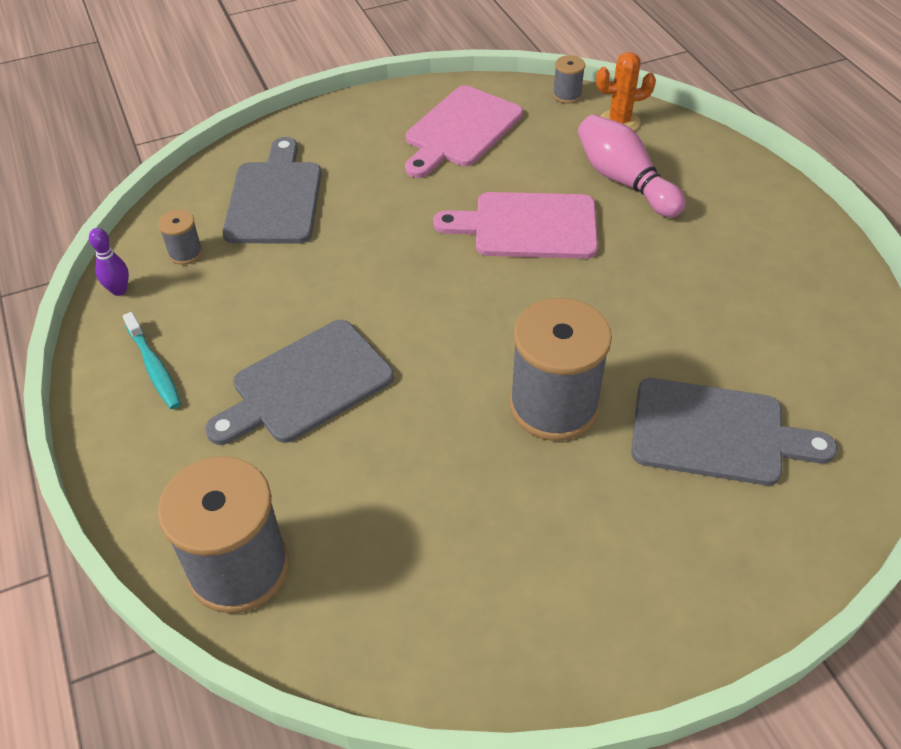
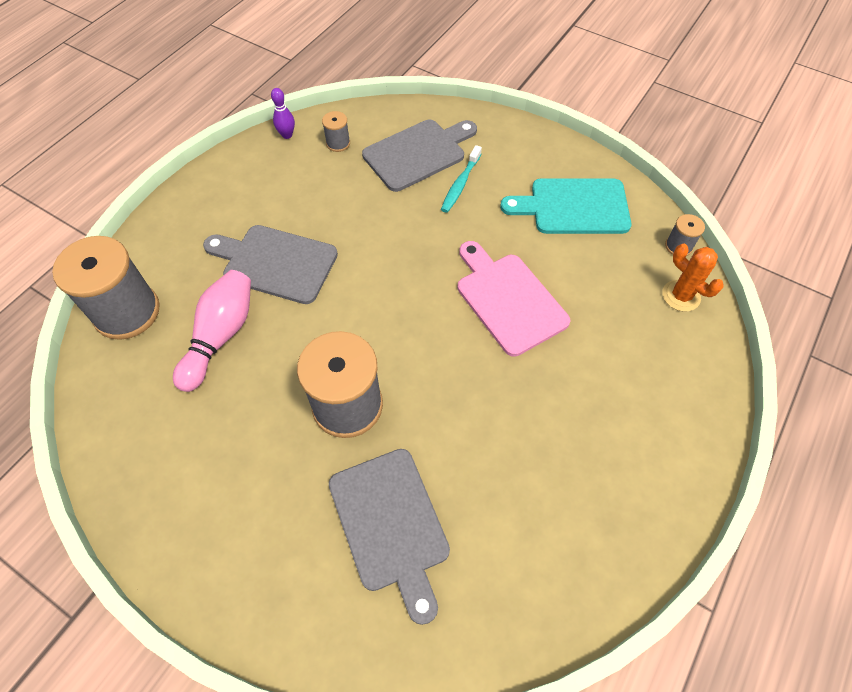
camera: 55 degrees right, 10 degrees up
(154, 368) = (241, 187): turquoise toothbrush -> turquoise toothbrush (460, 184)
(460, 130) = (573, 206): pink cutting board -> turquoise cutting board
(624, 181) = (612, 334): pink bowling pin -> pink bowling pin (221, 336)

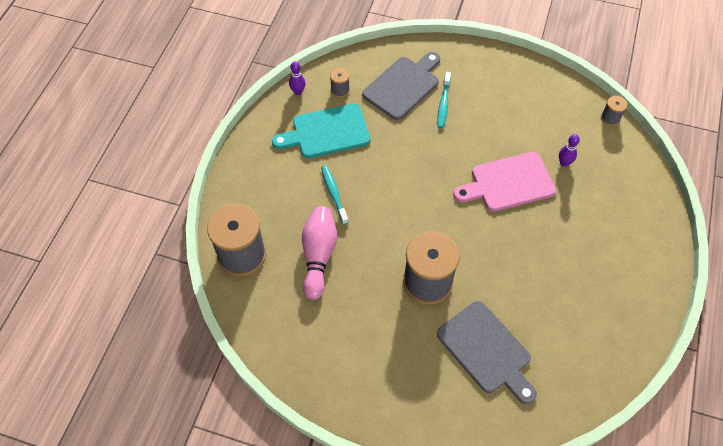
camera: 15 degrees left, 0 degrees up
(275, 263) = (334, 193): grey cutting board -> turquoise toothbrush
(508, 299) = (508, 183): pink cutting board -> pink cutting board turned 60 degrees counterclockwise
(573, 206) = (530, 104): turquoise cutting board -> turquoise cutting board (326, 132)
(594, 290) = (564, 163): none -> purple bowling pin
(681, 296) = (622, 154): orange cactus -> none

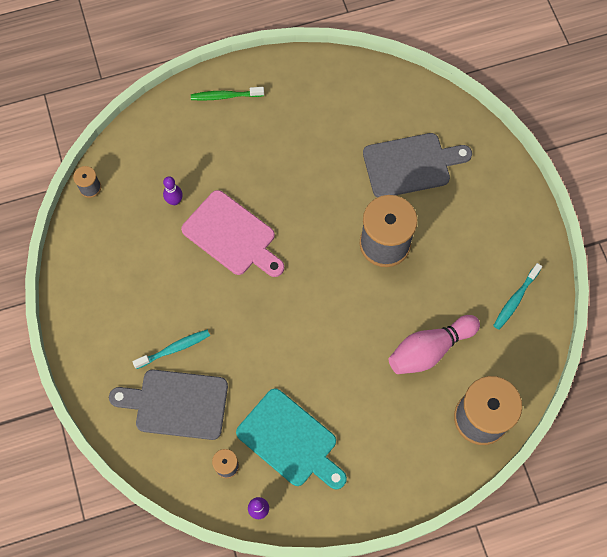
camera: 125 degrees left, 10 degrees up
(334, 193) = (356, 382): turquoise toothbrush -> turquoise toothbrush (515, 299)
(486, 350) = (411, 165): grey cutting board -> grey cutting board turned 60 degrees clockwise
(645, 249) = (225, 96): none -> green toothbrush

